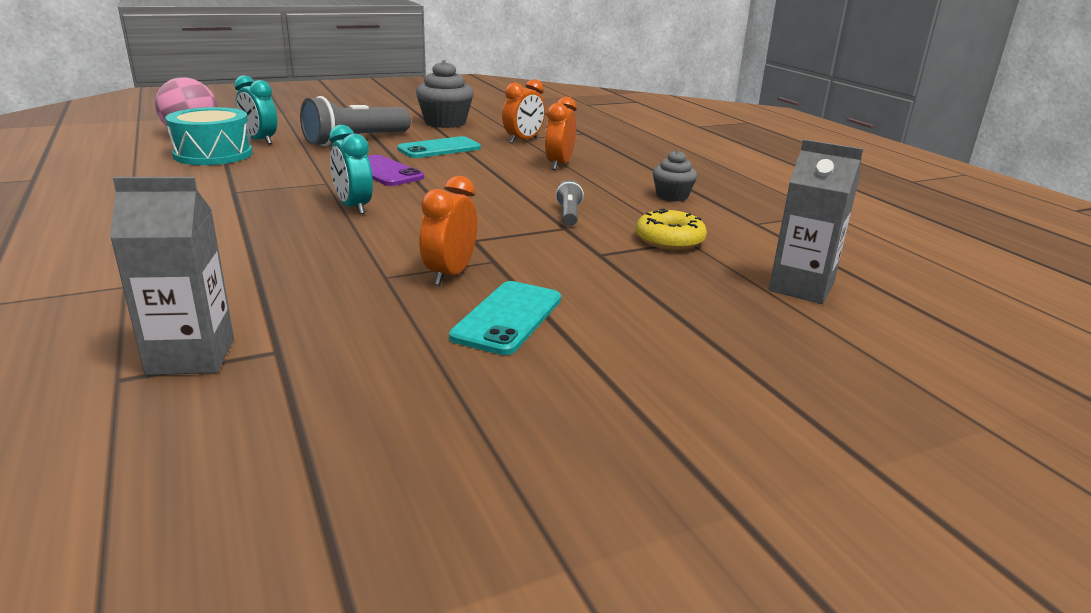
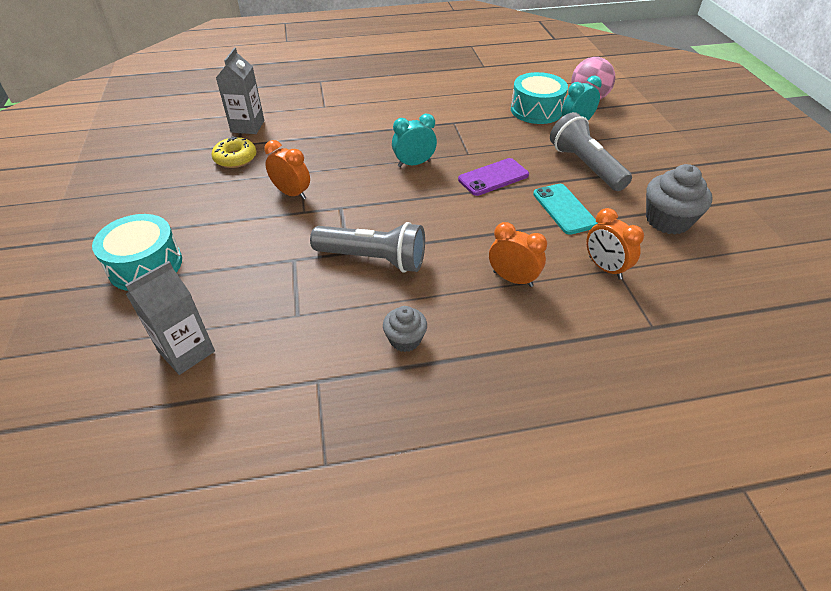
camera: 105 degrees right, 20 degrees up
(507, 318) = (229, 207): turquoise phone -> none
(568, 215) = (373, 259): grey flashlight -> grey flashlight, size x2.11
(669, 240) = (302, 304): yellow donut -> yellow donut (235, 158)
(695, 358) = (145, 265): none -> turquoise drum

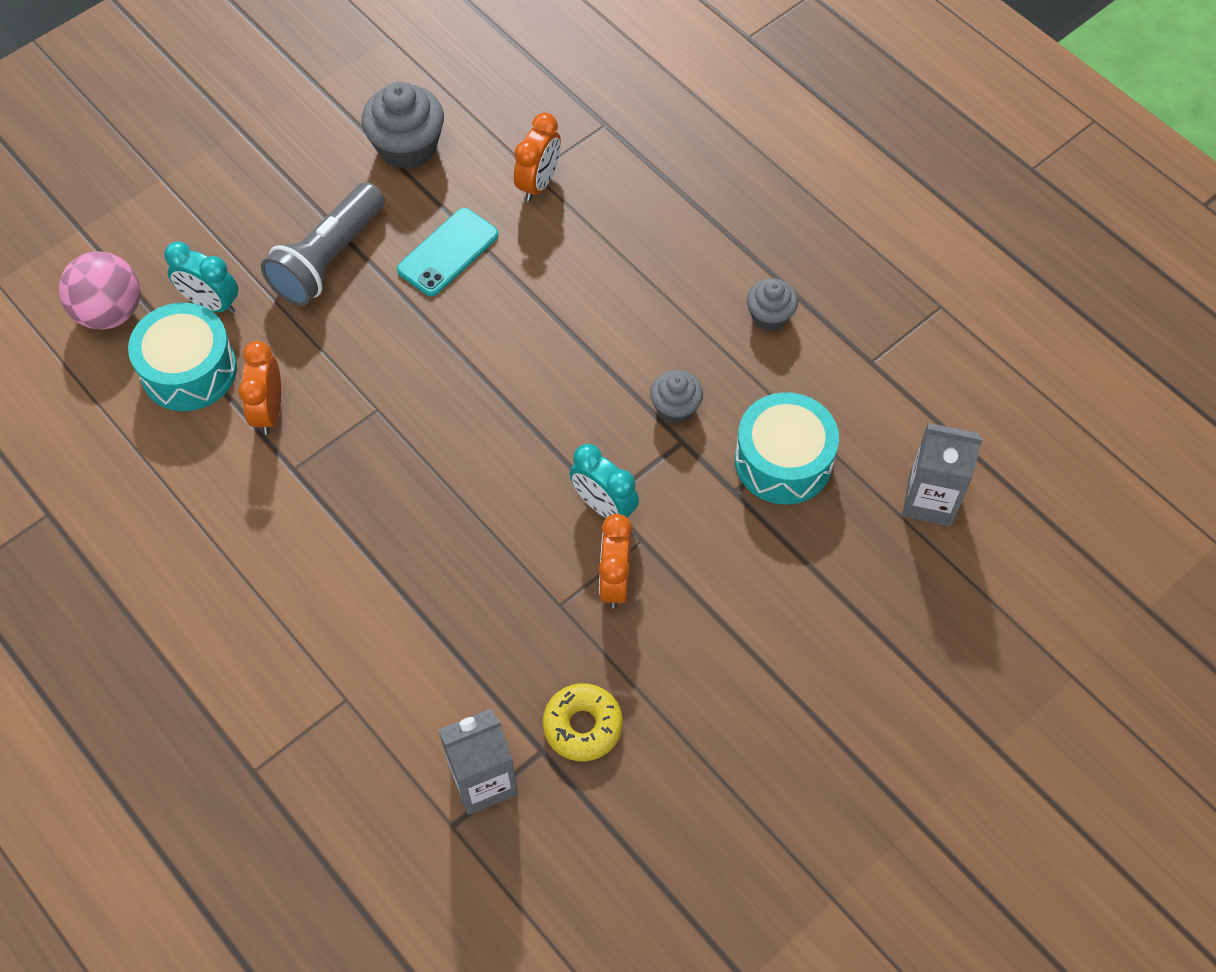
camera: 120 degrees left, 15 degrees up
(145, 265) = (860, 652): turquoise drum -> turquoise drum (783, 461)
(373, 259) = (675, 408): grey flashlight -> grey cupcake
(414, 163) = (445, 466): turquoise clock -> turquoise clock (604, 506)
(493, 177) = (422, 354): purple phone -> none
(513, 279) = (614, 259): orange clock -> orange clock (269, 411)

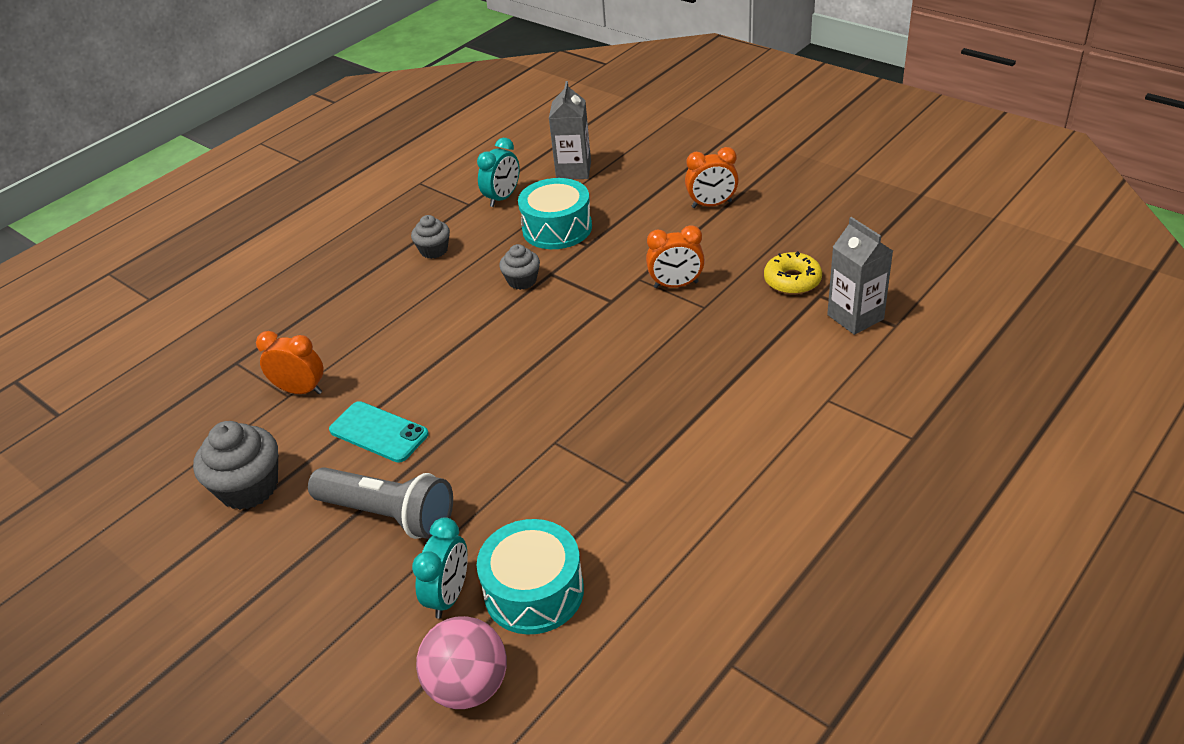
camera: 95 degrees left, 20 degrees down
(269, 411) = (570, 515): orange clock -> orange clock (711, 204)
(604, 506) = (615, 300): turquoise clock -> turquoise clock (502, 198)

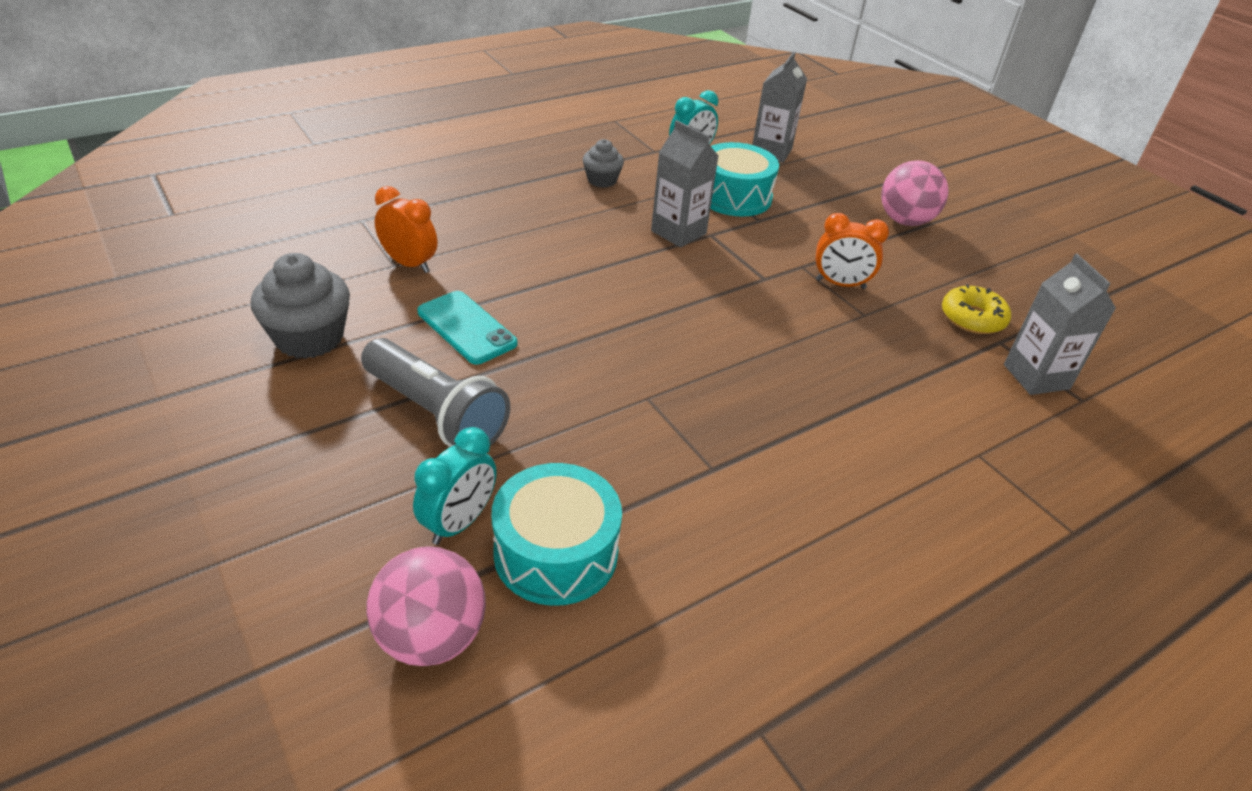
camera: 10 degrees right, 0 degrees up
(522, 281) = (678, 232): grey cupcake -> grey carton
(711, 204) = (905, 221): orange clock -> pink ball

